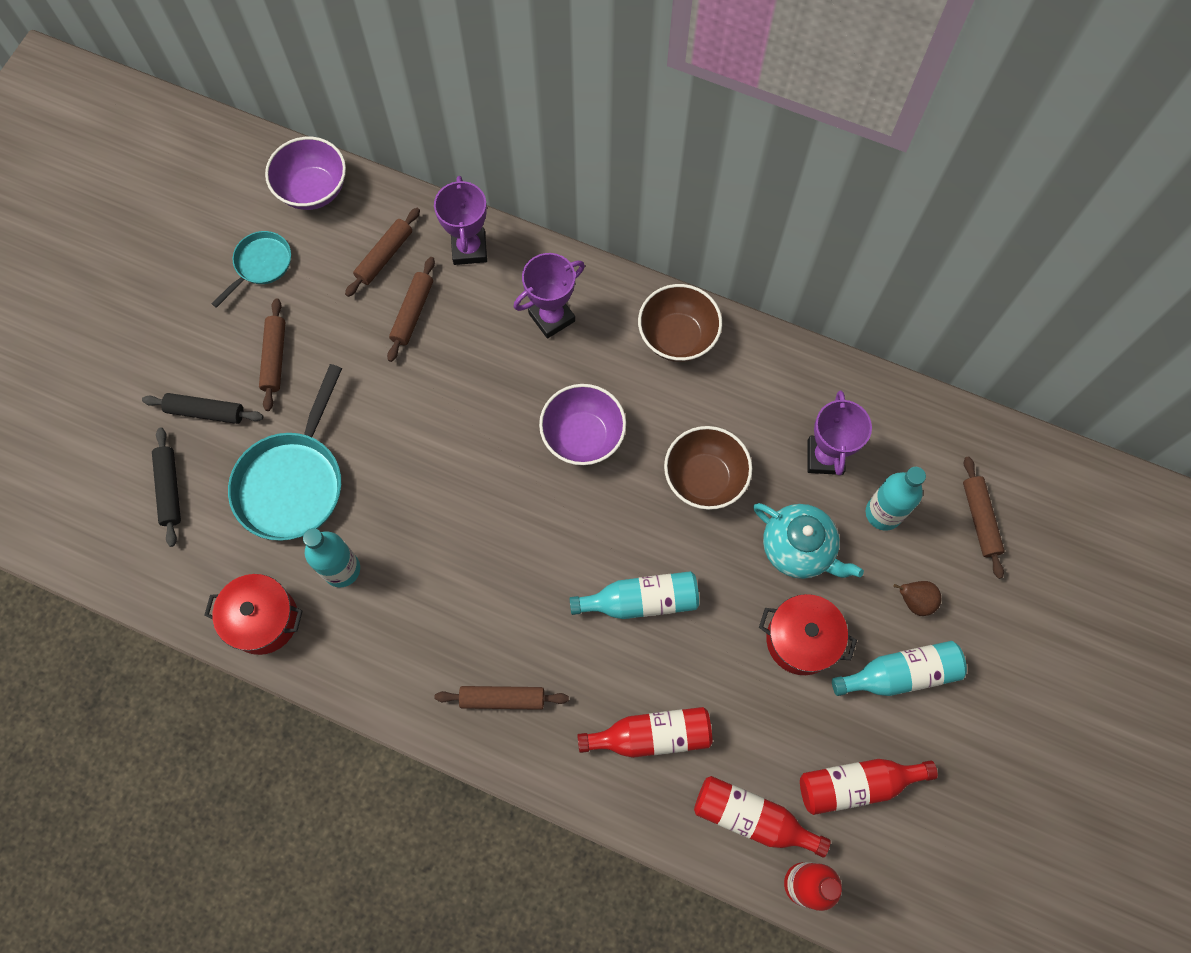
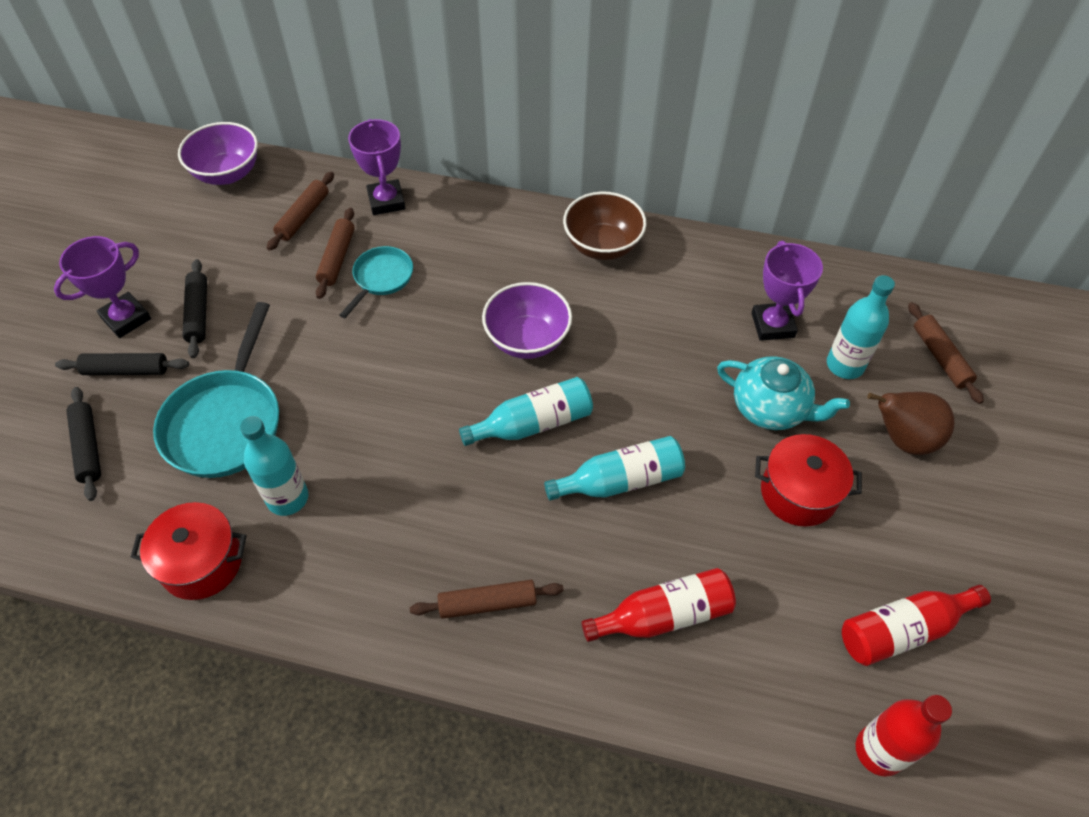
camera: 10 degrees left, 15 degrees down
(261, 265) = (179, 238): turquoise pan -> turquoise pan (381, 278)
(275, 358) = (198, 313): brown rolling pin -> black rolling pin
(551, 317) = (476, 245): purple trophy -> purple trophy (126, 318)
(704, 478) = (659, 359): brown bowl -> none
(751, 818) = (798, 686): red bottle -> none
(900, 674) = (911, 510): turquoise bottle -> turquoise bottle (533, 423)
(915, 601) = (902, 439): brown pear -> brown pear, size x1.69

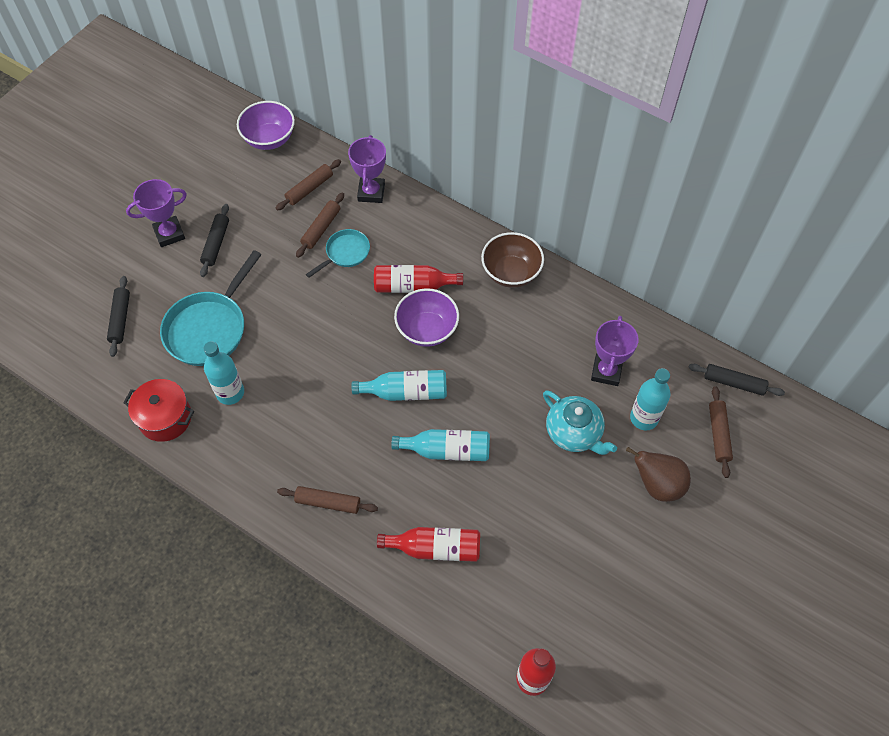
camera: 20 degrees right, 5 degrees up
(126, 370) = (158, 272): black rolling pin -> black rolling pin (734, 383)
(798, 493) = (564, 498): red pot -> none
(902, 630) = (587, 612): red bottle -> red bottle (413, 286)

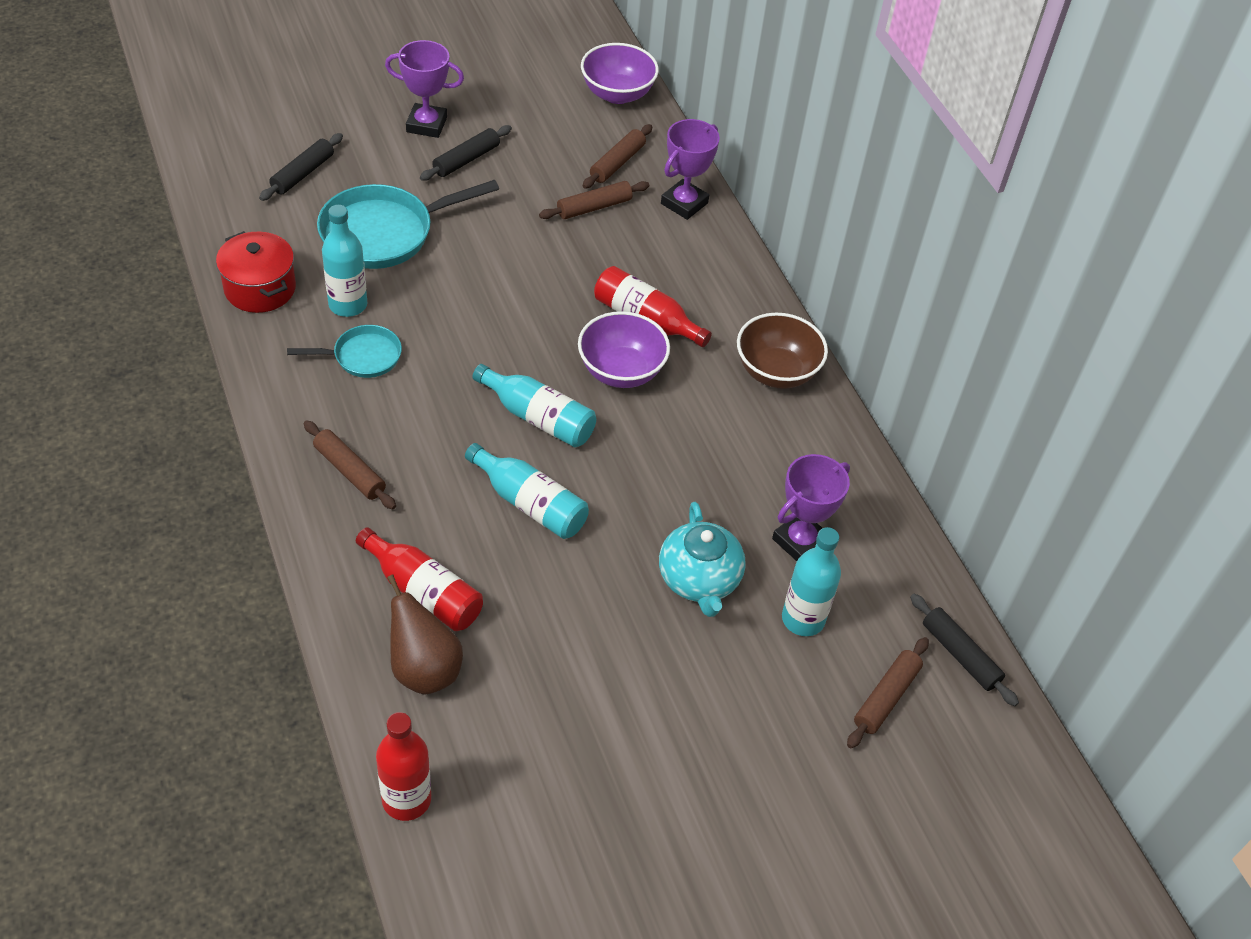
camera: 30 degrees right, 10 degrees down
(309, 189) = (617, 163): brown rolling pin -> brown rolling pin turned 45 degrees counterclockwise
(345, 253) = (599, 245): turquoise pan -> turquoise pan (363, 356)
(657, 484) = (753, 700): brown pear -> brown pear (424, 669)

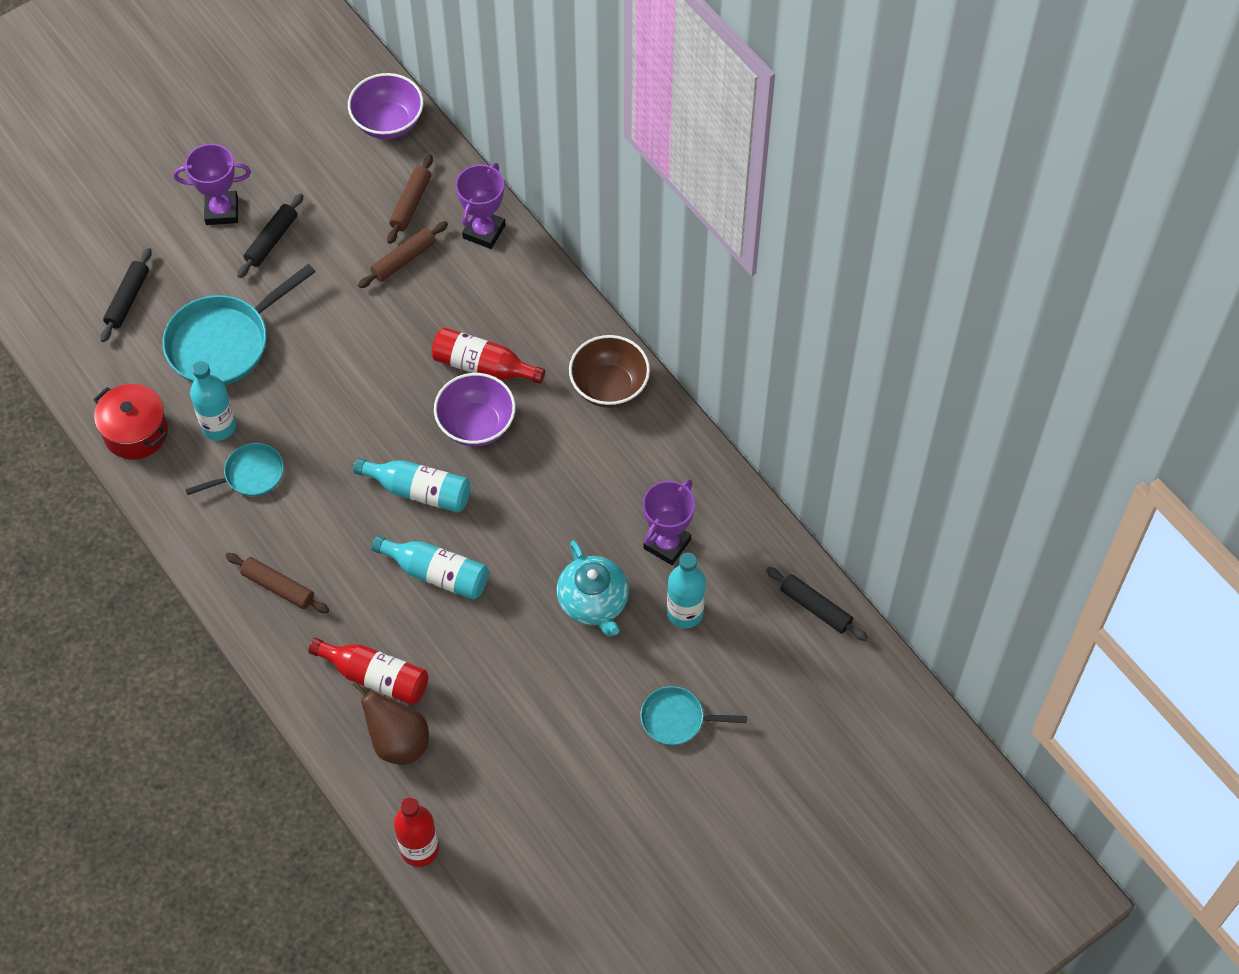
camera: 10 degrees left, 10 degrees up
(764, 735) = (677, 719): none -> turquoise pan
(886, 697) = (765, 661): brown rolling pin -> none

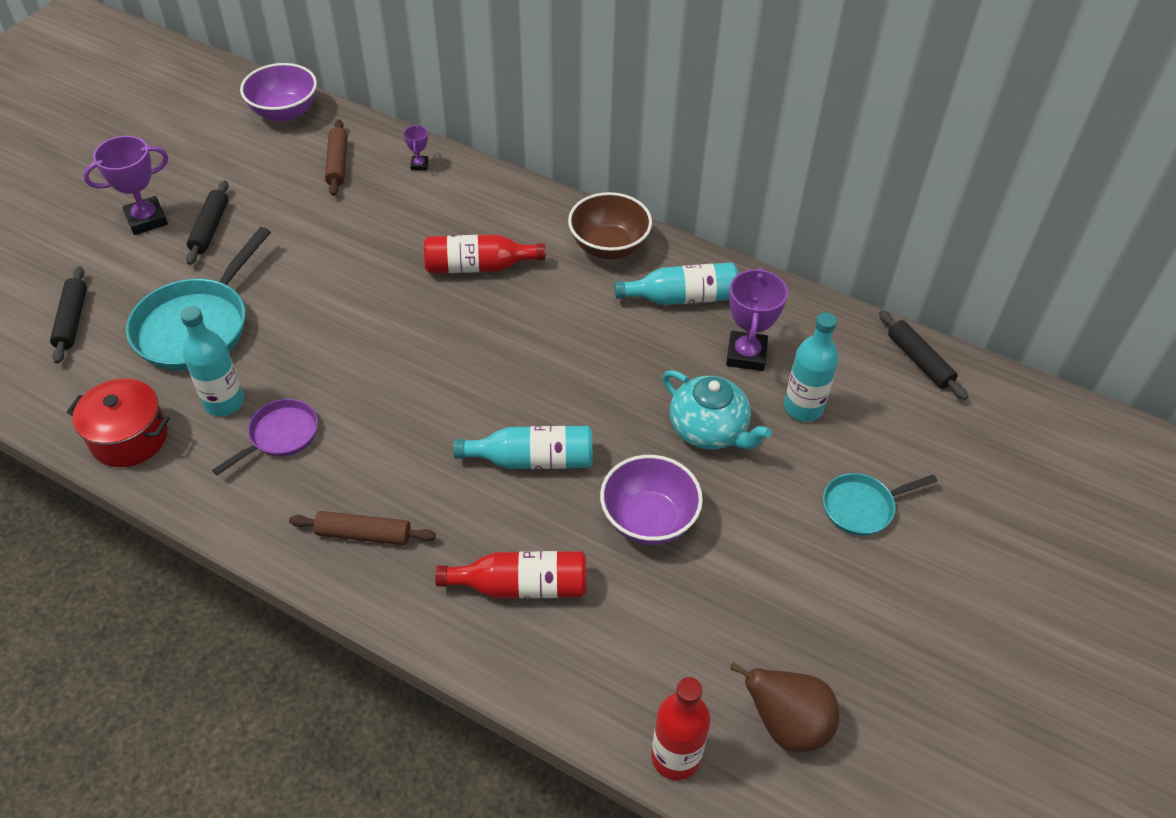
camera: 25 degrees left, 10 degrees down
(250, 475) = (280, 436): turquoise pan -> purple pan
(398, 742) = (584, 645): brown pear -> brown pear (787, 725)
(404, 259) = (353, 206): brown rolling pin -> none
(419, 491) = (472, 391): turquoise bottle -> turquoise bottle (682, 297)
(476, 425) = (499, 316): purple bowl -> purple bowl (648, 520)
(484, 231) = (419, 165): purple trophy -> purple trophy, size x0.50
(815, 608) = (919, 361): black rolling pin -> black rolling pin turned 45 degrees clockwise

